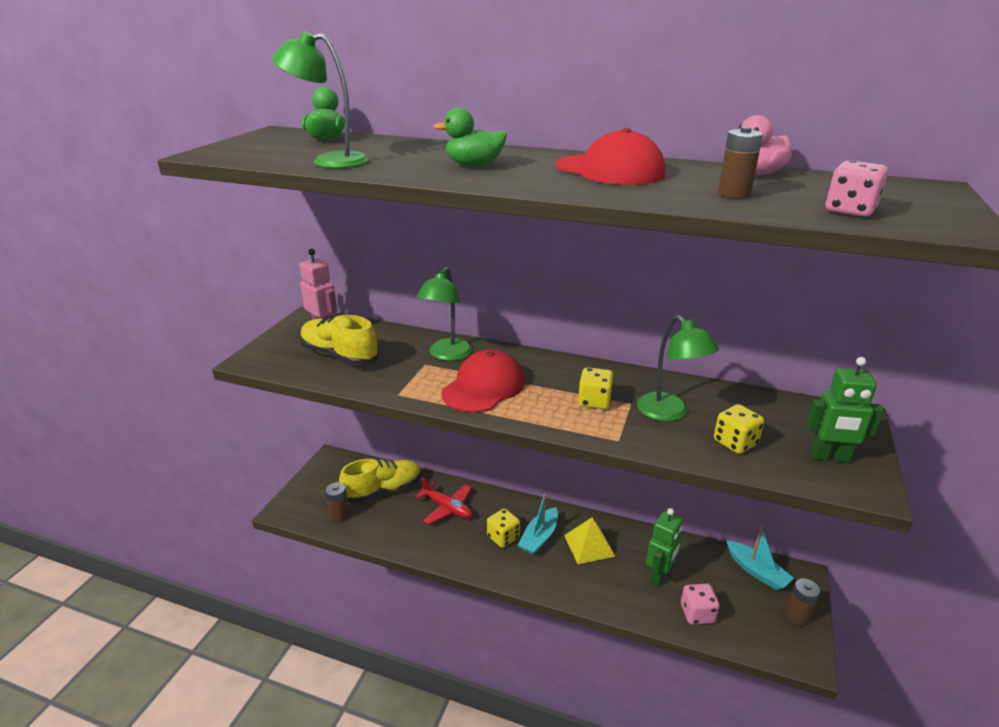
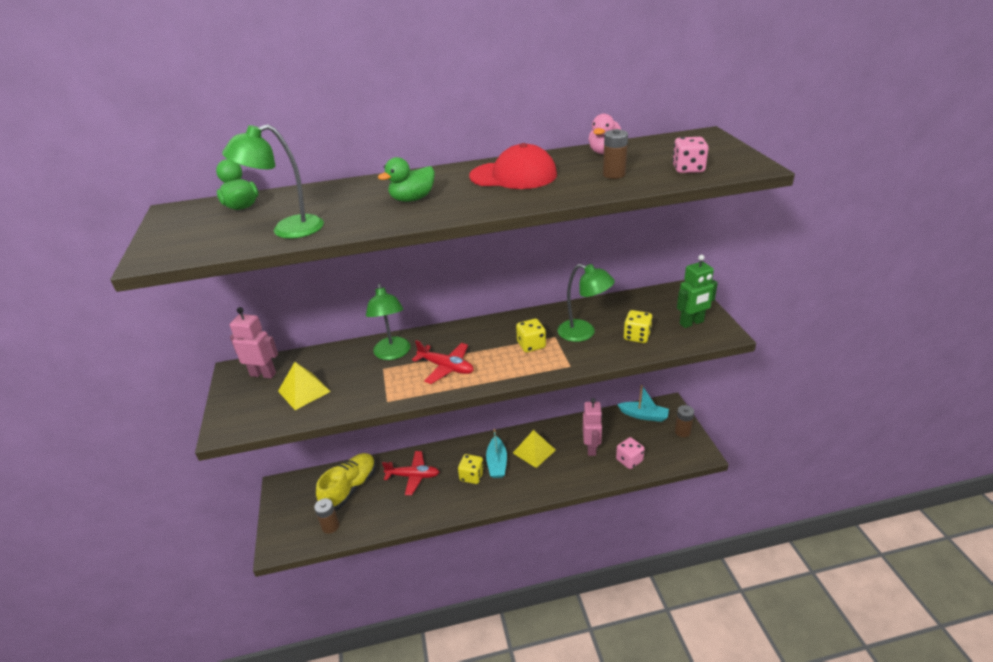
camera: 30 degrees left, 5 degrees up
(339, 356) = (304, 391): yellow shoe -> yellow pyramid
(483, 387) = (446, 367): red cap -> red plane
(659, 576) = (591, 448): green robot -> pink robot

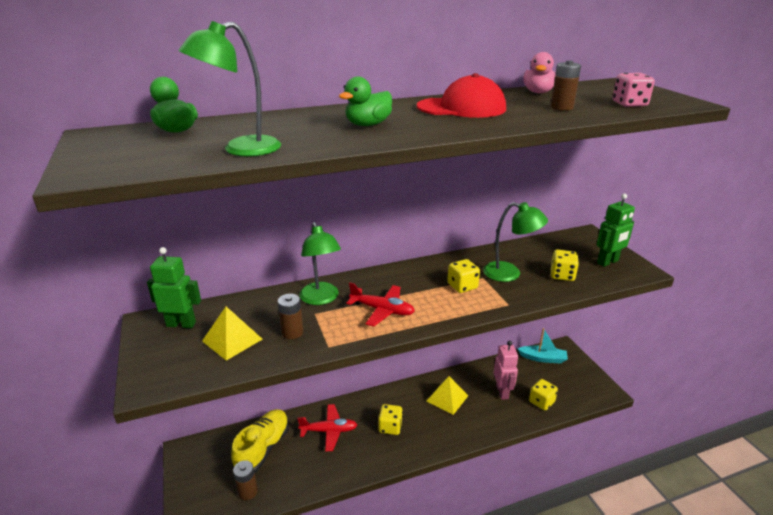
camera: 10 degrees left, 5 degrees down
(263, 374) = (181, 324): pink robot -> green robot
(497, 463) = (413, 412): turquoise boat -> none
(629, 460) = (541, 402): pink dice -> yellow dice
(682, 431) = (583, 372): brown battery -> brown battery (292, 332)

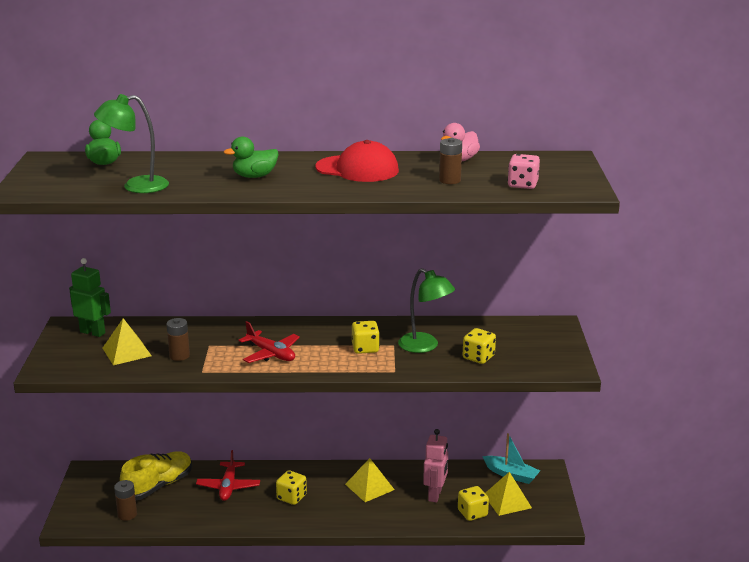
camera: 20 degrees right, 5 degrees down
(321, 299) = (223, 335): green lamp -> none
(329, 431) = (228, 486): red plane -> red plane turned 75 degrees clockwise
(557, 383) = (507, 501): none -> yellow pyramid
(608, 262) = (544, 354): green robot -> none

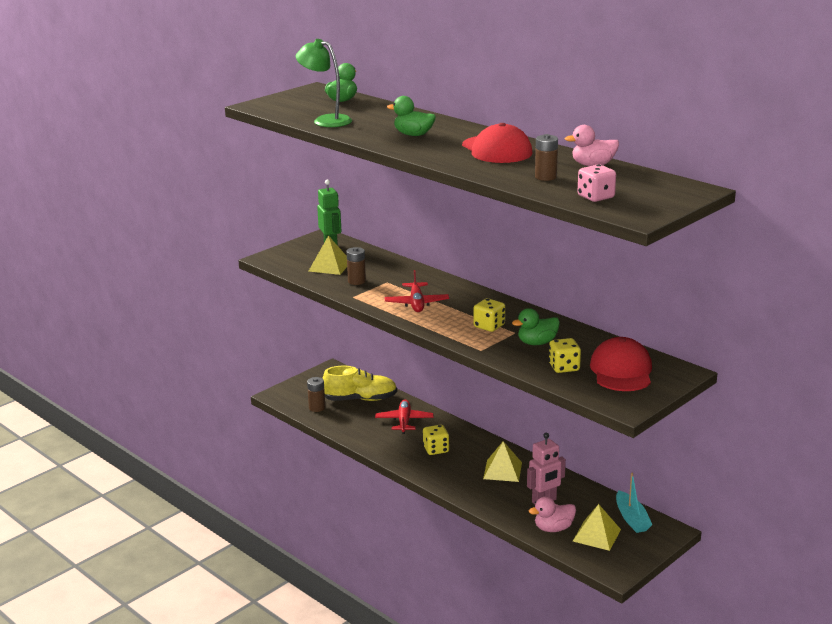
camera: 45 degrees right, 0 degrees up
(228, 486) = (404, 421): red plane -> red plane turned 135 degrees clockwise
(425, 346) = (537, 343): green lamp -> green duck
(472, 513) = (553, 528): yellow dice -> pink duck
(520, 342) = (621, 371): none -> red cap

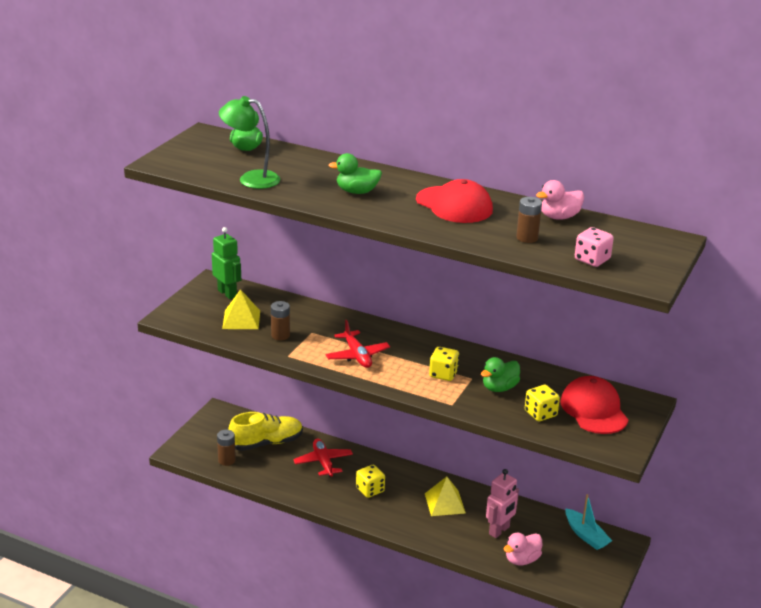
camera: 20 degrees left, 5 degrees up
(596, 535) = (563, 559): yellow pyramid -> none

